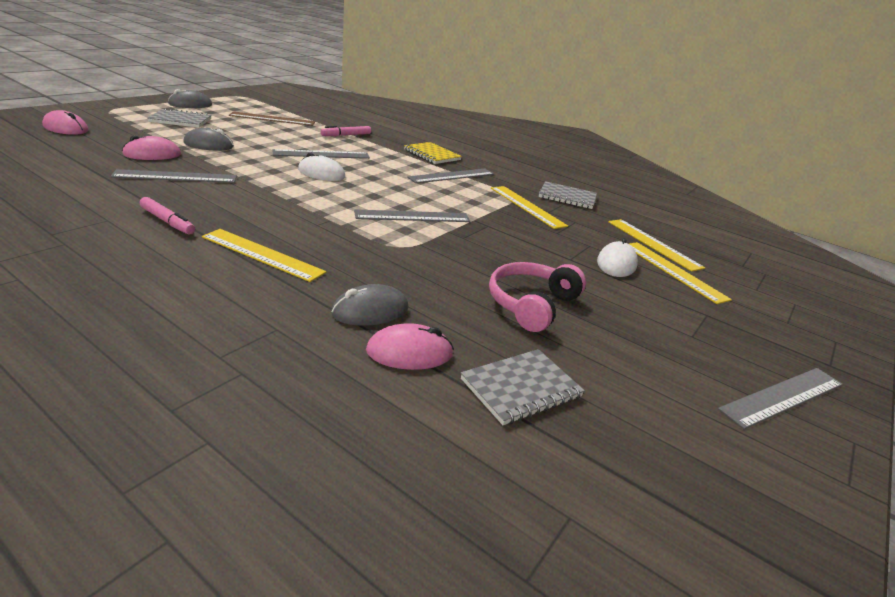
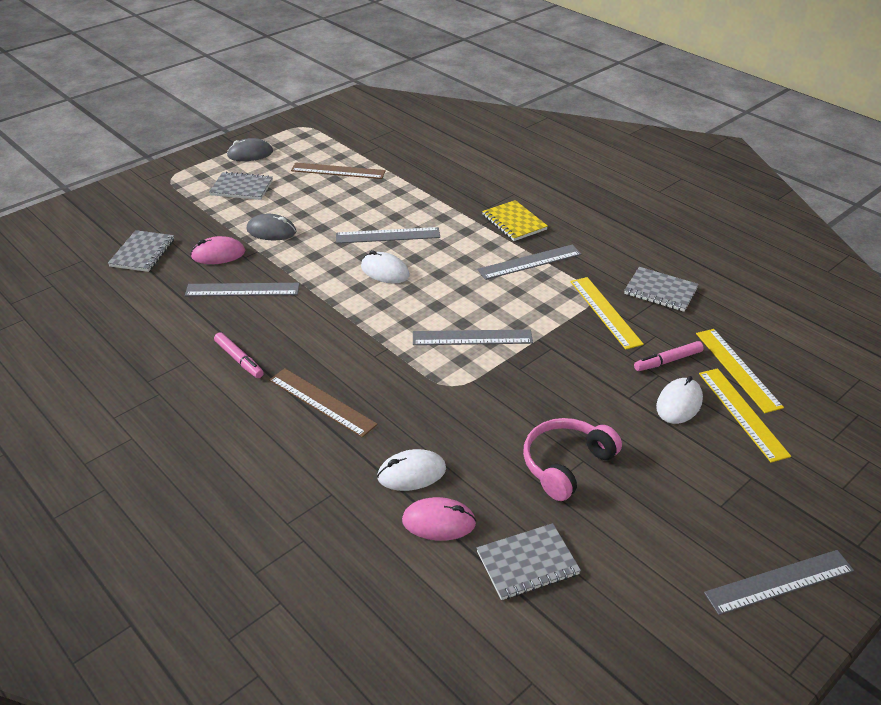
camera: 15 degrees right, 10 degrees up
(65, 128) = (135, 217): pink mouse -> none
(68, 149) = (142, 253): none -> grey notebook
(262, 254) = (322, 402): yellow ruler -> brown ruler
(346, 135) = (418, 194): pink marker -> pink marker (667, 361)
(370, 311) = (411, 473): grey mouse -> white mouse

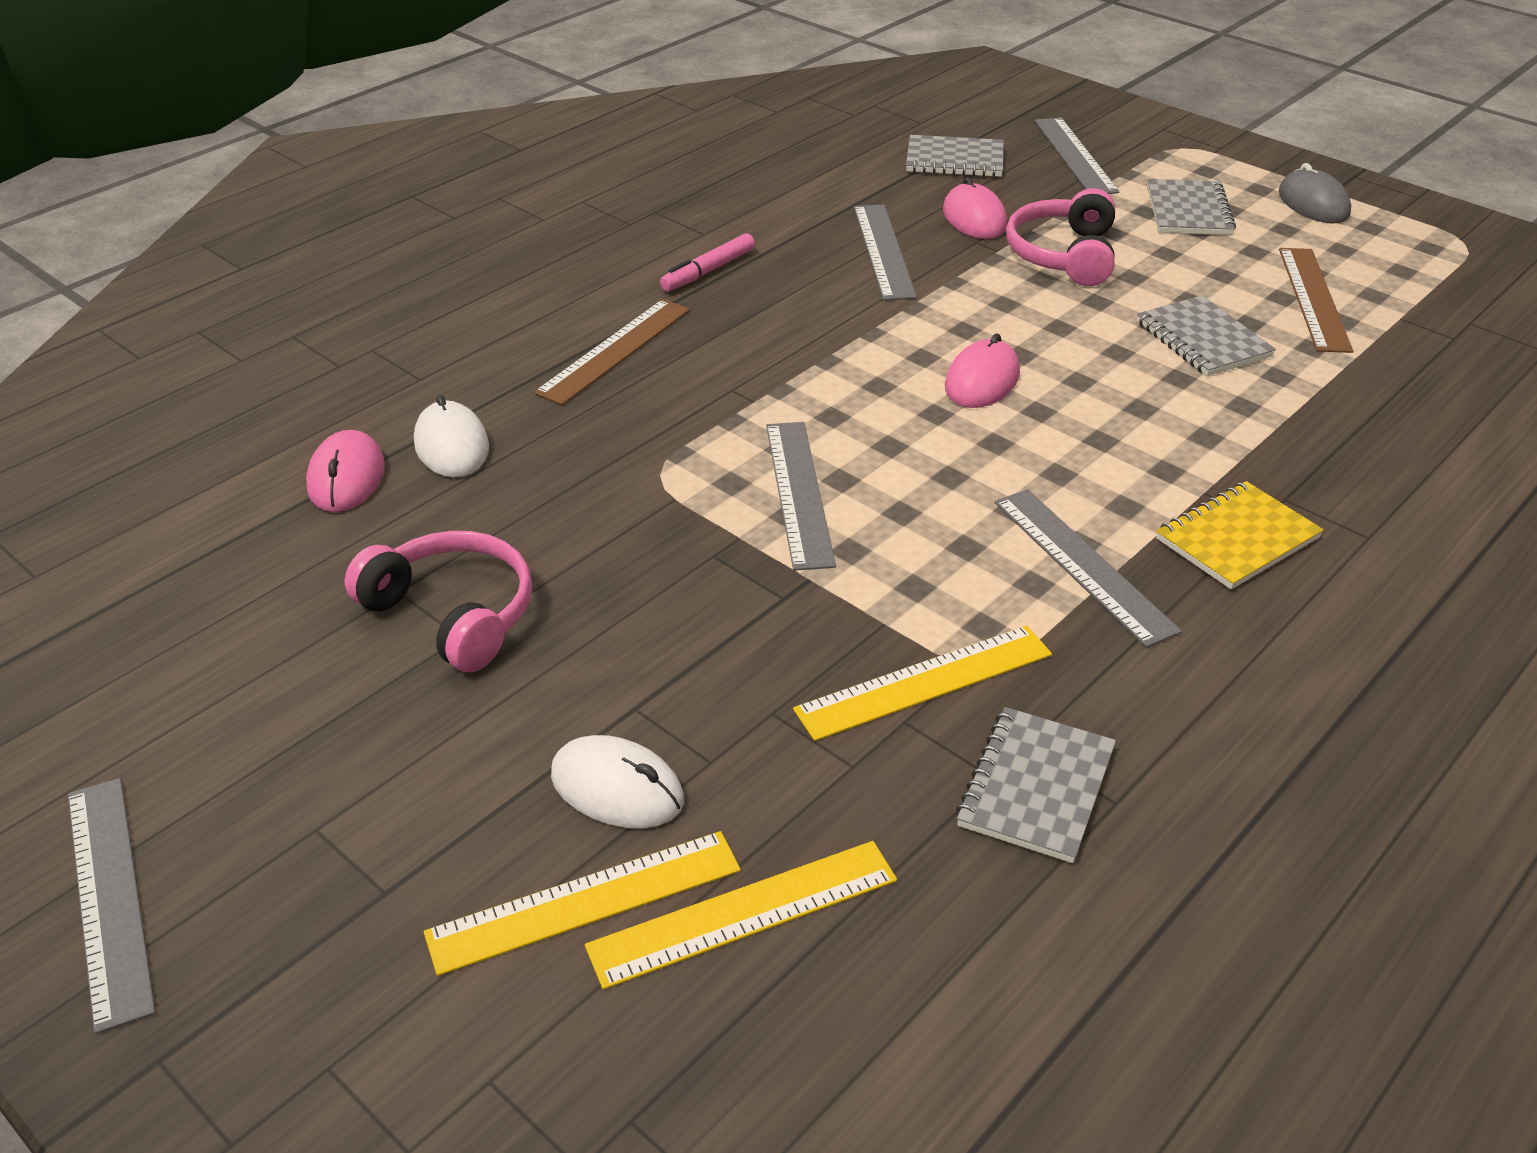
camera: 85 degrees right, 0 degrees up
(271, 231) = (1063, 255): grey mouse -> pink headphones
(385, 271) = (982, 380): white mouse -> pink mouse
(388, 236) = (1104, 374): grey ruler -> grey ruler (1074, 156)
(527, 563) = (243, 569): grey notebook -> grey notebook (1203, 340)
(667, 361) = (761, 780): pink marker -> none

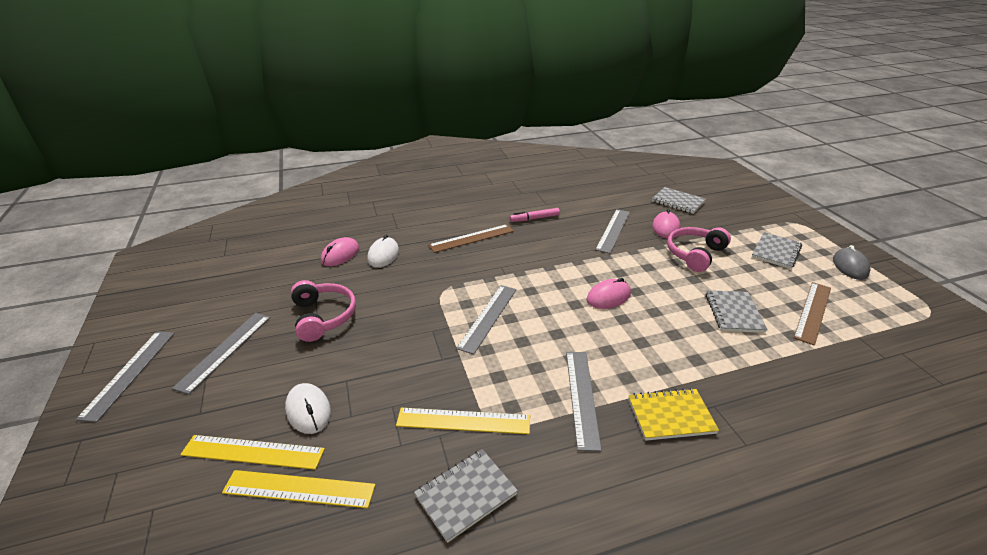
camera: 30 degrees right, 5 degrees down
(1074, 156) = (737, 213): grey ruler -> grey ruler (224, 350)

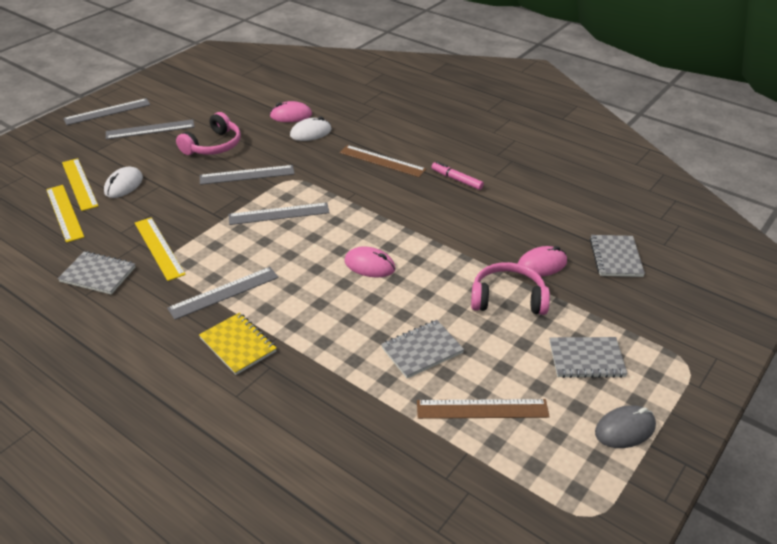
camera: 55 degrees right, 5 degrees up
(613, 230) = (492, 232): grey ruler -> grey ruler (247, 175)

